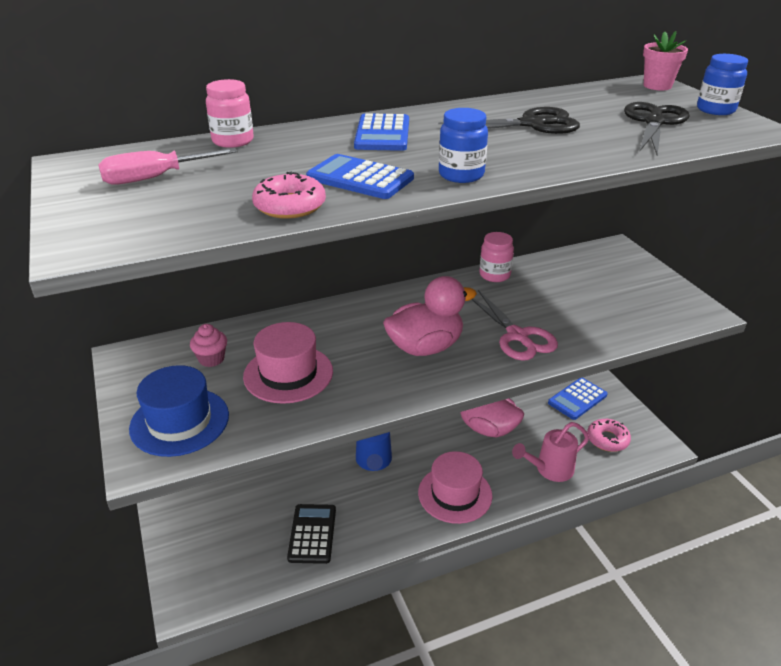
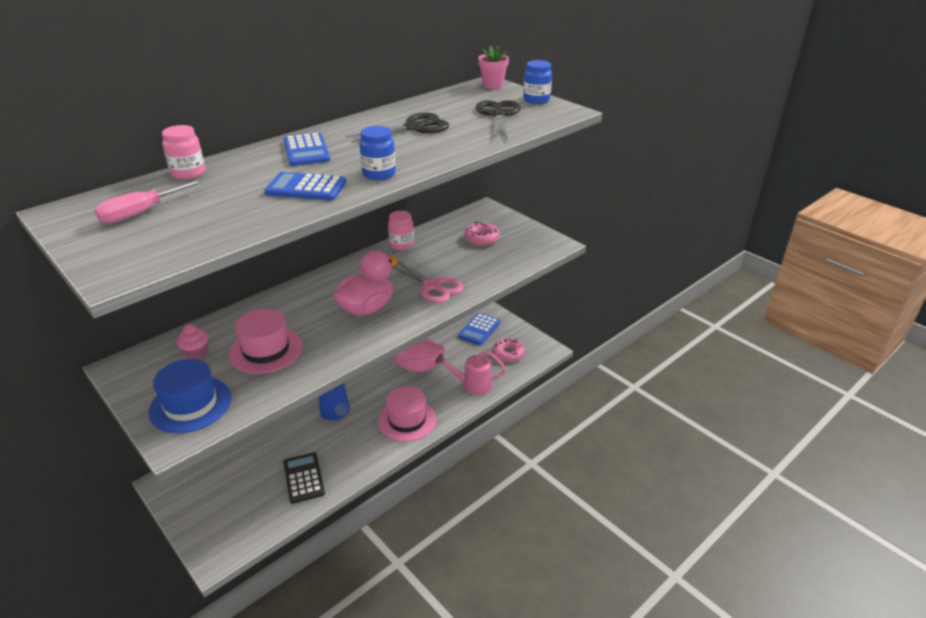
camera: 20 degrees left, 0 degrees up
(290, 206) = (263, 217): pink donut -> pink donut (481, 238)
(550, 469) = (472, 385): pink watering can -> pink watering can turned 45 degrees clockwise

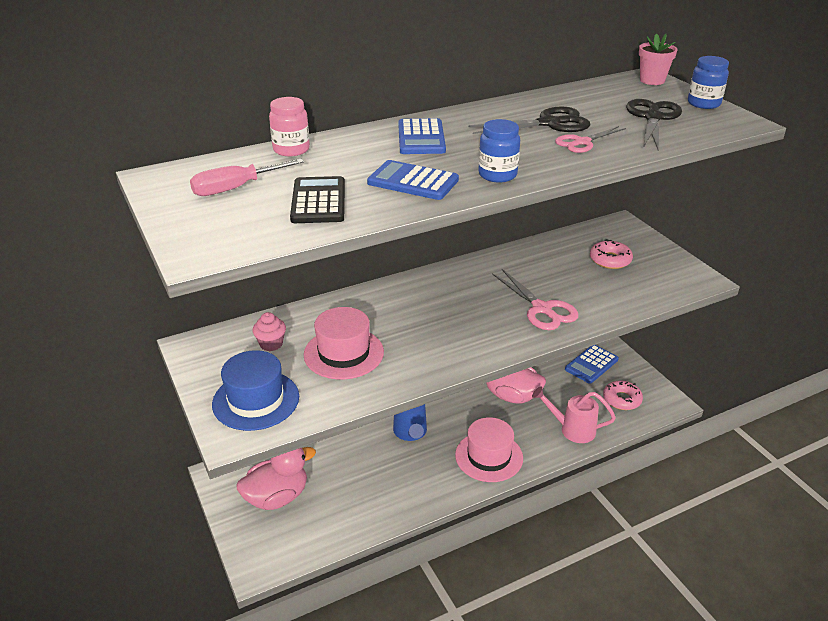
camera: 15 degrees right, 0 degrees up
(304, 478) = (363, 500): black calculator -> black calculator (318, 201)
(367, 308) = (462, 323): pink duck -> pink duck (277, 497)
(401, 244) = (514, 254): pink jar -> none
(445, 140) = (582, 142): none -> pink scissors

